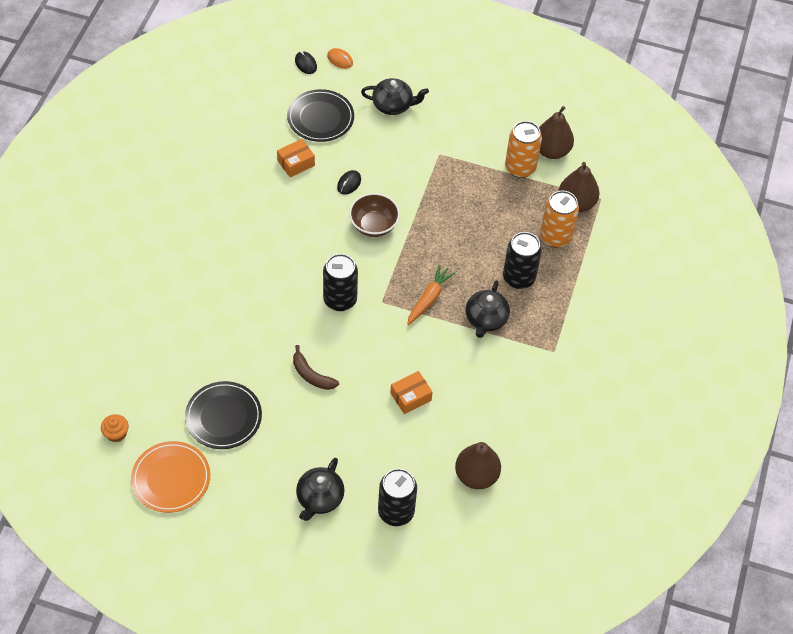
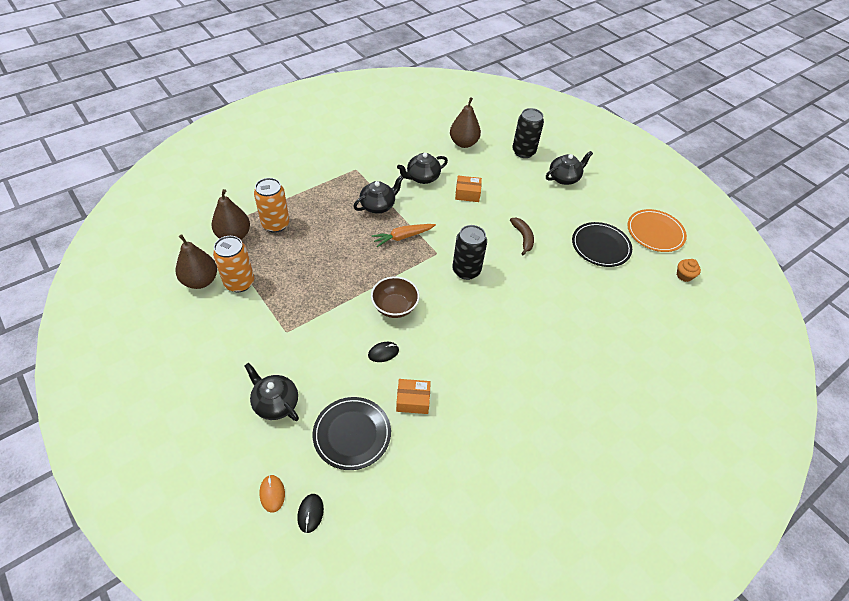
camera: 145 degrees left, 5 degrees down
(476, 387) = (422, 178): none -> black teapot
(519, 278) = (330, 215): black can -> none

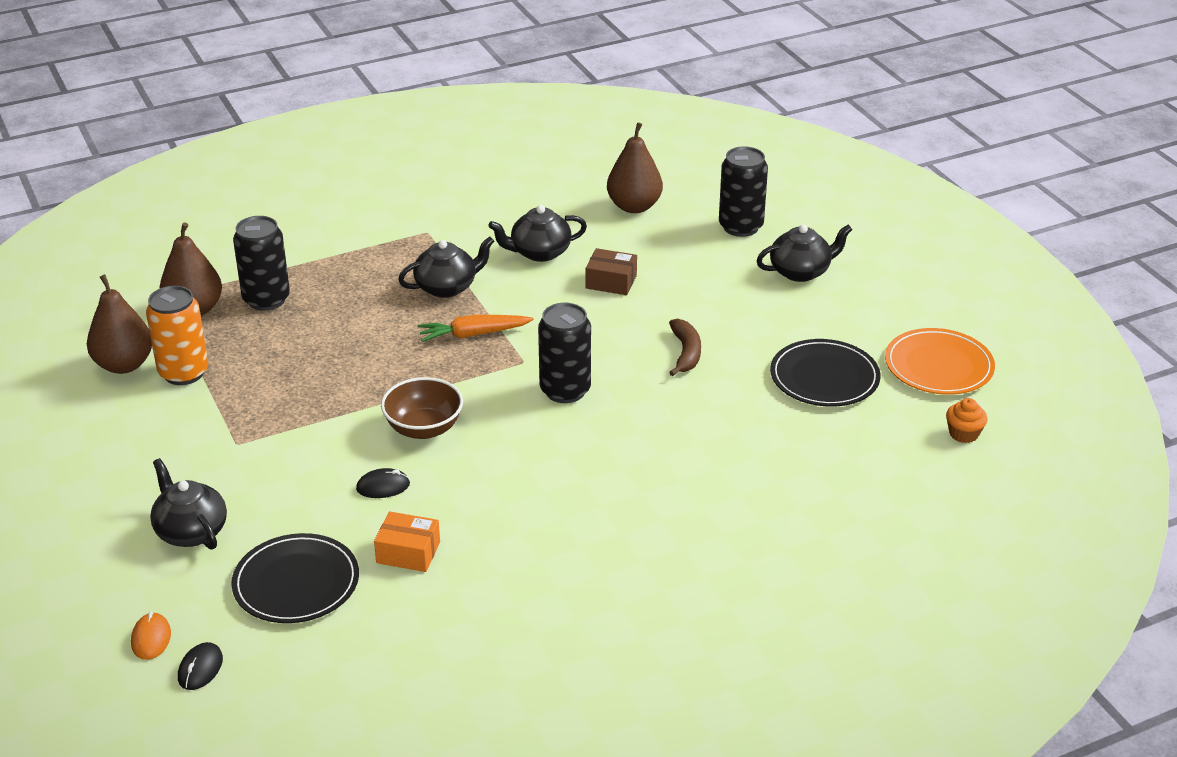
camera: 15 degrees right, 15 degrees down
(275, 224) = (266, 299): orange can -> black can
(467, 194) = (611, 282): orange box -> brown box

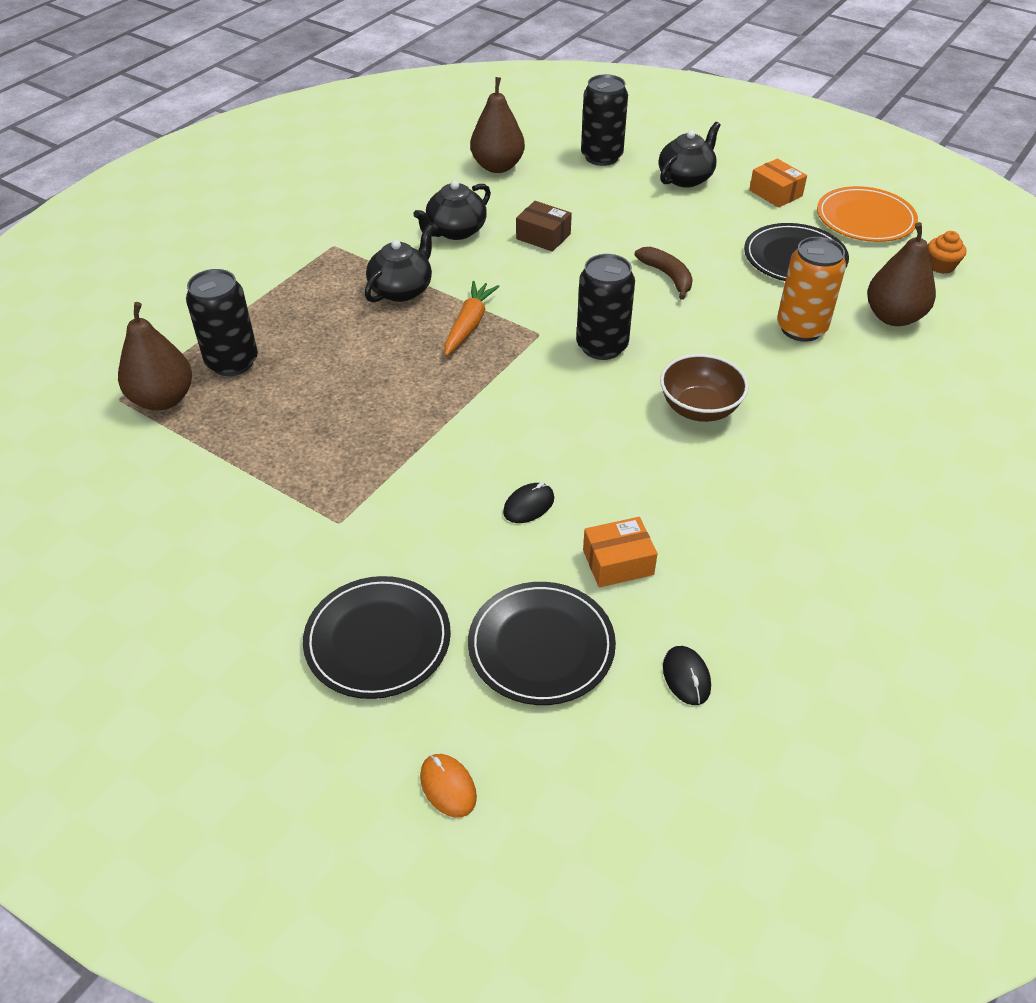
camera: 30 degrees left, 10 degrees up
(124, 365) = (135, 486): brown pear -> brown pear (893, 317)
(183, 373) = (211, 470): orange can -> orange can (801, 328)
(191, 531) = (378, 640): black teapot -> black plate
(200, 669) = (534, 794): black mouse -> black mouse (686, 677)
(424, 428) = (511, 431): brown bowl -> brown bowl (699, 409)
(473, 334) = (469, 325): orange carrot -> orange carrot turned 150 degrees clockwise
(611, 282) = (543, 236): brown box -> brown box turned 45 degrees clockwise
(874, 313) = (775, 193): none -> orange box

